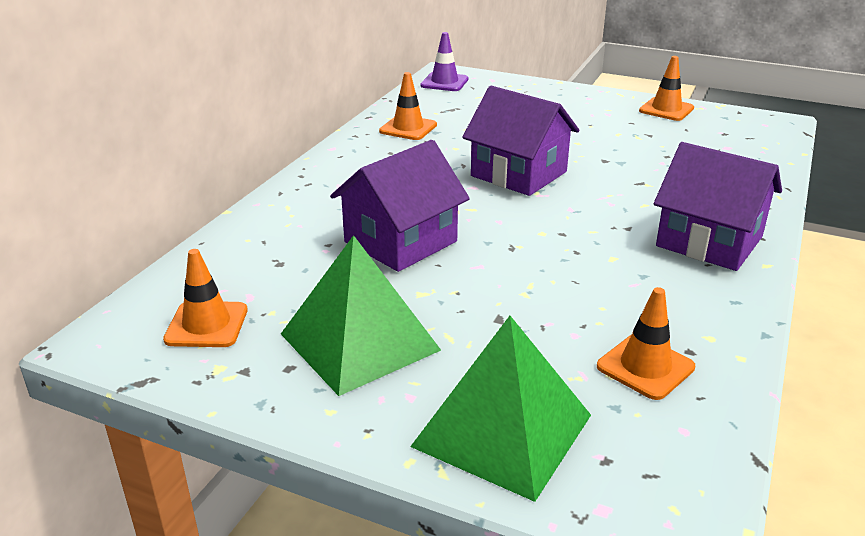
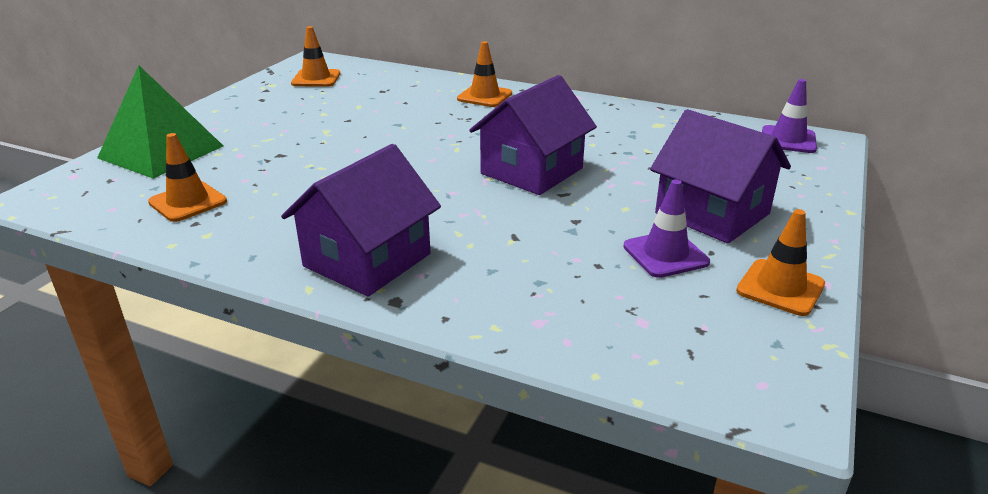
camera: 90 degrees right, 0 degrees up
(359, 342) = (276, 114): green pyramid -> none
(400, 242) = (402, 123): purple house -> purple house (712, 213)
(408, 128) = (636, 123): orange traffic cone -> orange traffic cone (484, 96)
(642, 135) = (665, 254): none -> purple traffic cone

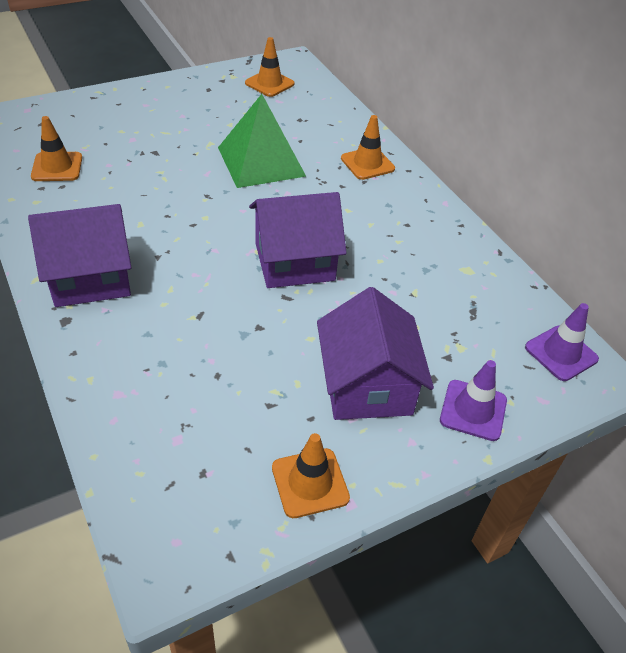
camera: 35 degrees right, 15 degrees up
(161, 152) = (93, 112): green pyramid -> green pyramid (261, 161)
(665, 254) = (274, 398): purple traffic cone -> purple traffic cone (473, 410)

